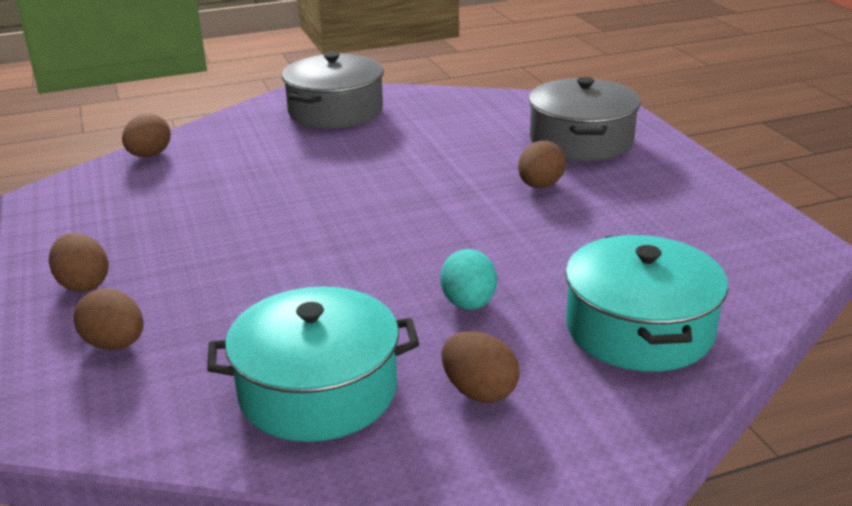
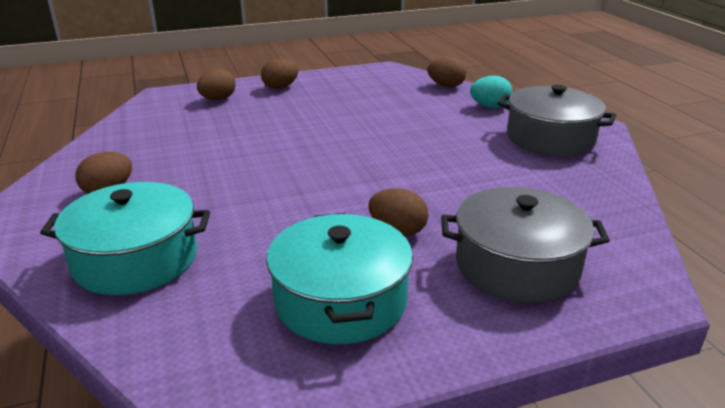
camera: 90 degrees right, 0 degrees up
(318, 390) = (144, 146): turquoise pot -> turquoise pot (341, 300)
(468, 304) = (208, 190): turquoise egg -> turquoise egg (490, 106)

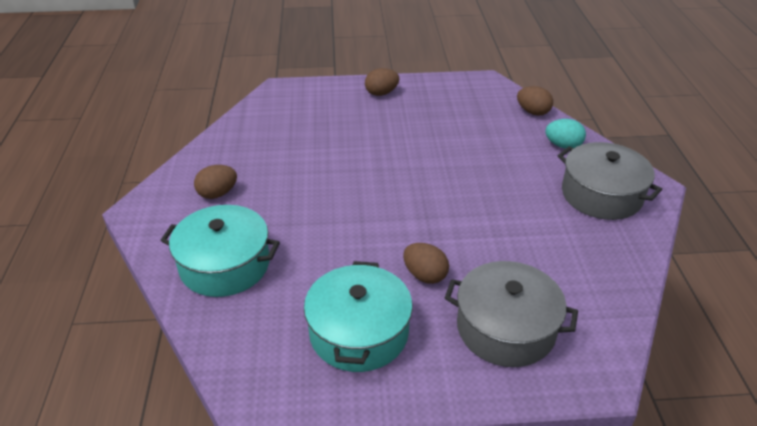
camera: 15 degrees right, 10 degrees up
(218, 99) = (324, 101): brown egg -> none

